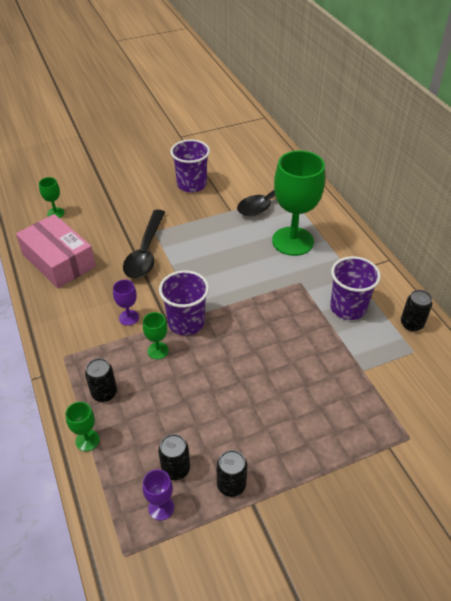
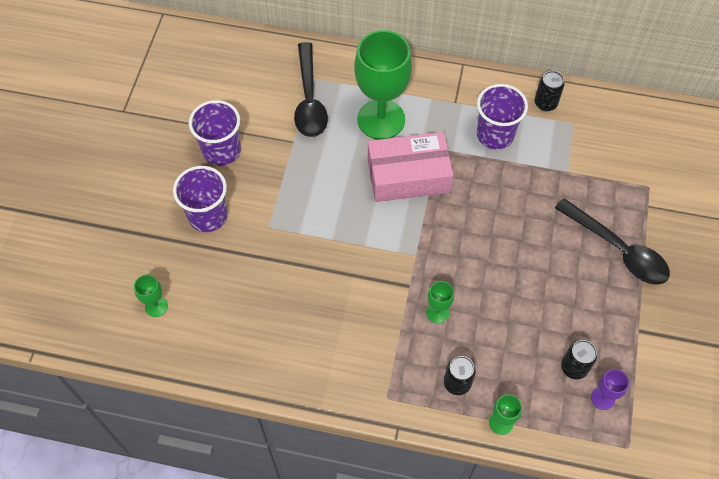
camera: 55 degrees left, 15 degrees up
(59, 260) = (242, 339): pink box -> pink box (408, 175)
(129, 317) = (377, 315): purple goblet -> none
(145, 252) = (295, 252): black spoon -> black spoon (618, 249)
(186, 322) = (419, 270): purple cup -> purple cup (208, 216)
(231, 485) = (613, 335): black can -> none

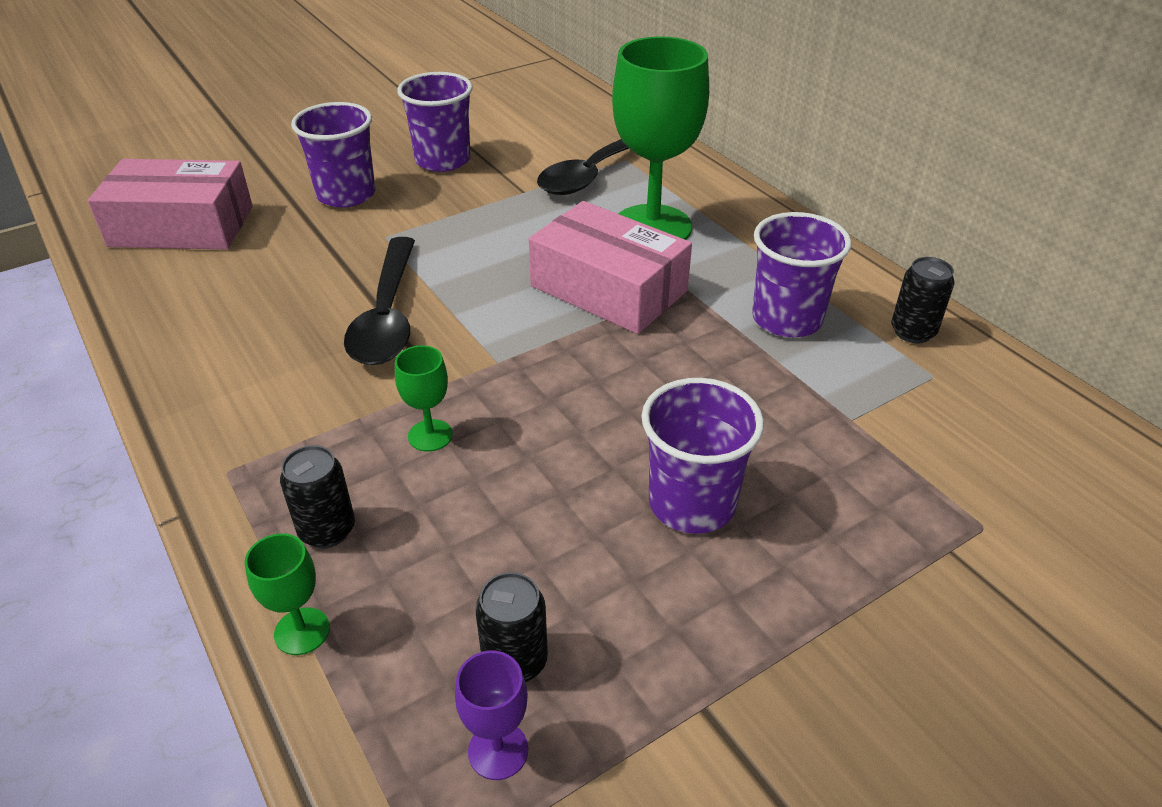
camera: 45 degrees right, 20 degrees down
(156, 306) = (182, 226): green goblet -> pink box
(557, 258) = (692, 503): none -> purple cup
(618, 249) = (814, 566): black spoon -> black spoon (387, 316)

